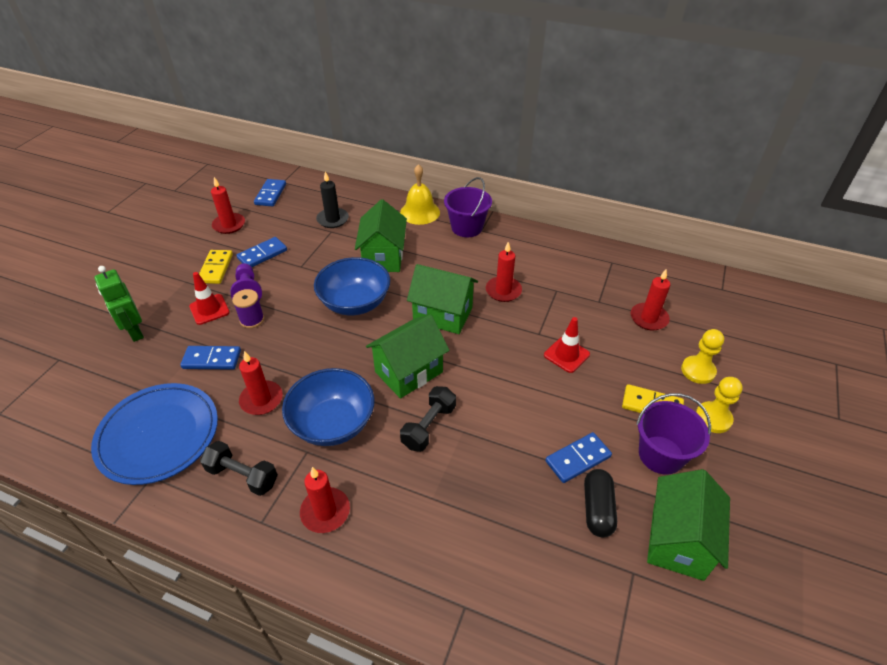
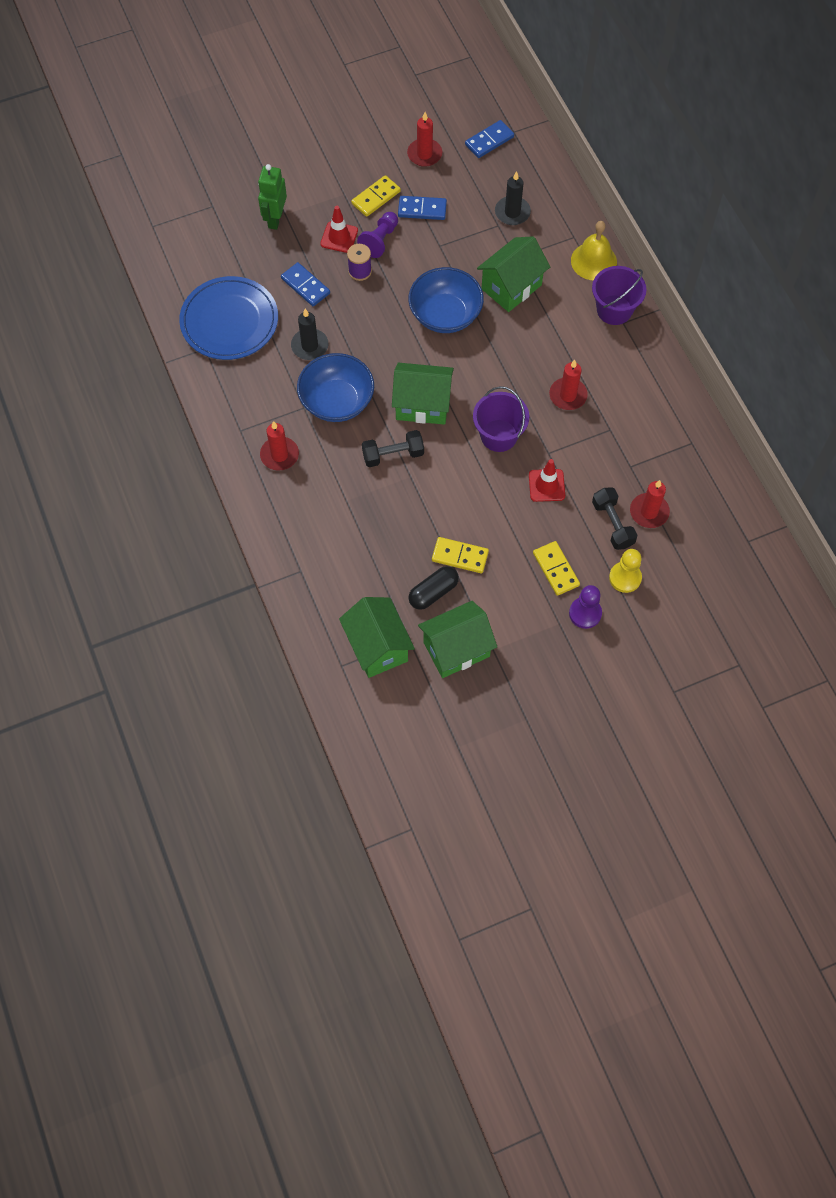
camera: 45 degrees right, 20 degrees up
(242, 476) = (254, 392): black dumbbell -> black dumbbell (612, 524)
(261, 399) = (309, 346): red candle -> black candle
(443, 315) = (497, 378): green house -> green house (377, 647)
(578, 459) = (460, 556): blue domino -> yellow domino
(661, 455) = (515, 601): purple bucket -> purple bucket (499, 435)
(713, 418) = (585, 613): yellow pawn -> purple pawn

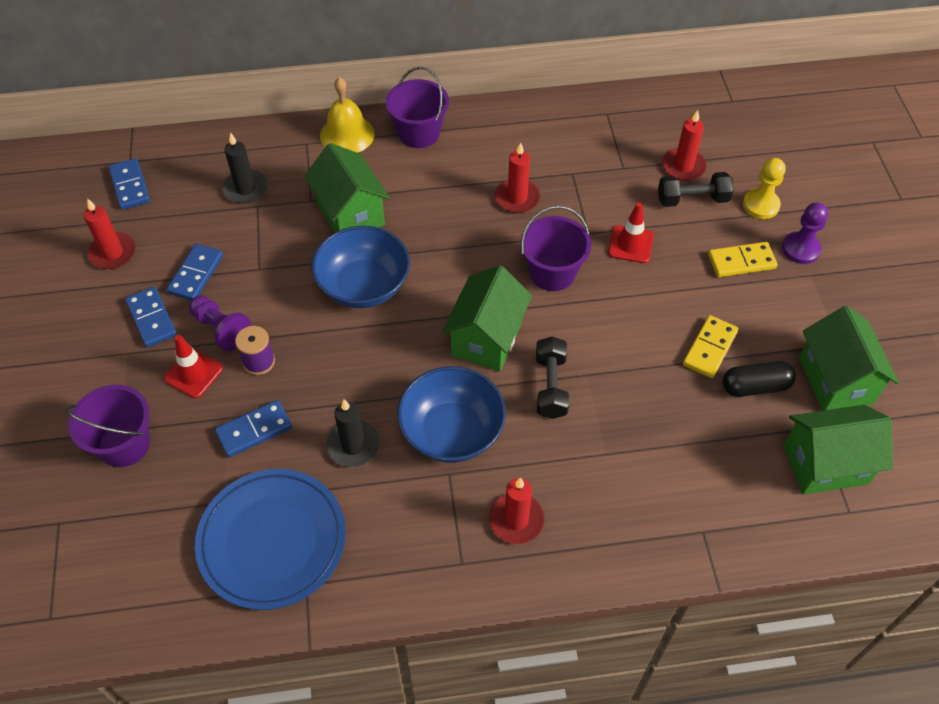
camera: 75 degrees left, 10 degrees down
(275, 219) = (124, 444): green robot -> purple bucket
(376, 198) = (152, 319): yellow domino -> blue domino
(433, 592) = (755, 387): black capsule -> black capsule turned 75 degrees counterclockwise

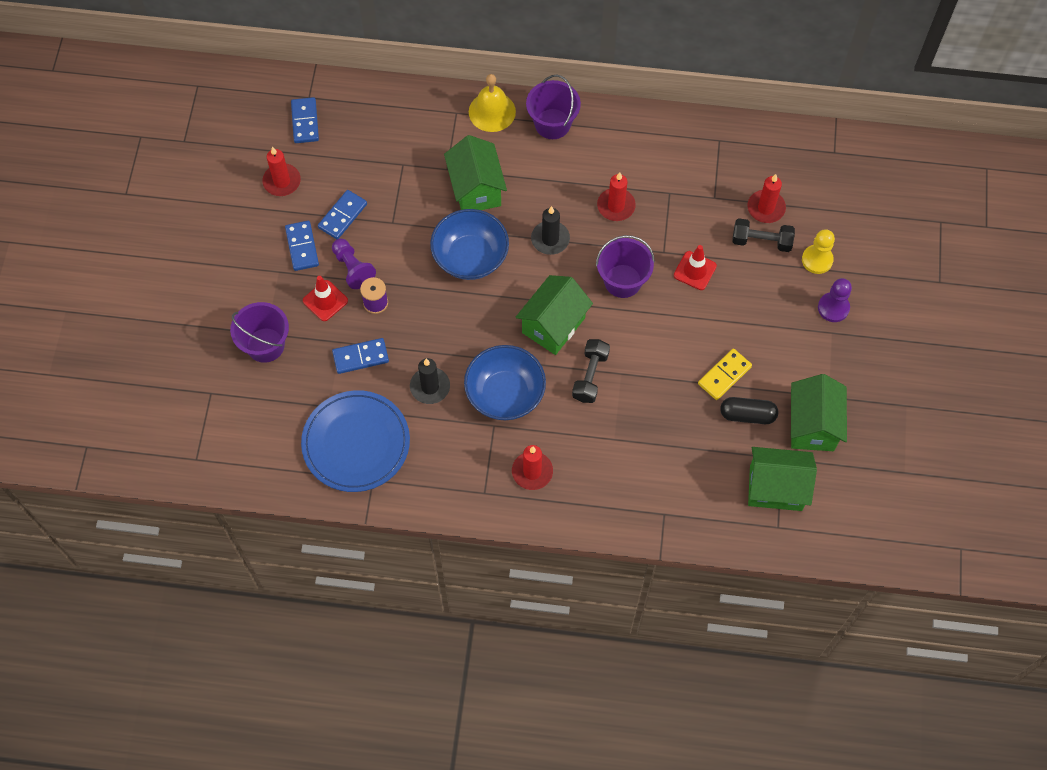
camera: 15 degrees right, 10 degrees up
(245, 189) = (397, 146): black candle -> black candle (550, 239)
(741, 262) = (779, 307): yellow domino -> none

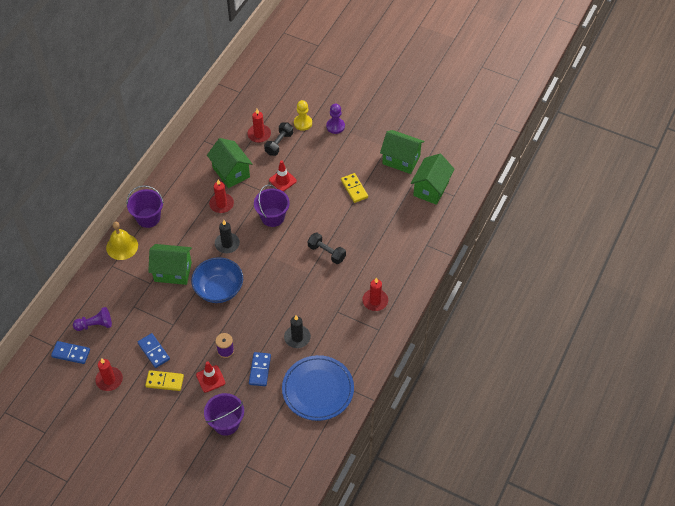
camera: 70 degrees left, 10 degrees down
(302, 247) = (165, 381): blue domino -> yellow domino
(352, 268) = (195, 356): purple pawn -> purple pawn (95, 325)
(505, 394) = (319, 299): blue bowl -> none
(553, 325) = (285, 260): green house -> green house (231, 172)
(747, 415) = (383, 186): black capsule -> none

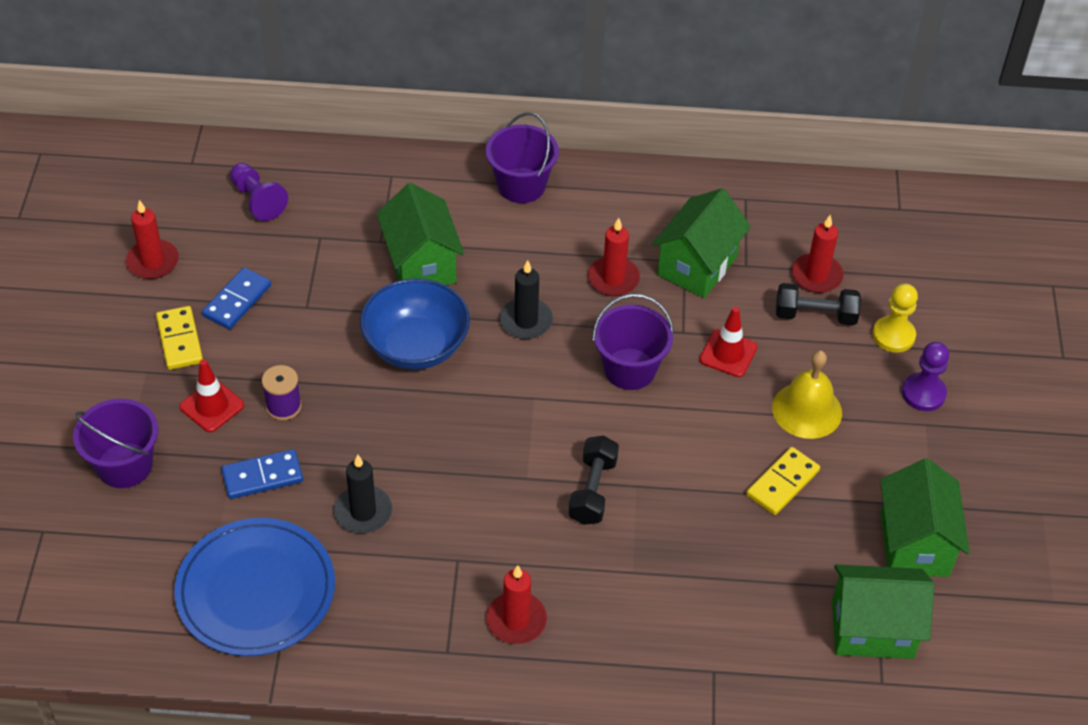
camera: 65 degrees right, 5 degrees down
(71, 353) = (186, 191): blue domino -> none
(122, 246) = (439, 173): yellow bell -> yellow bell (807, 410)

